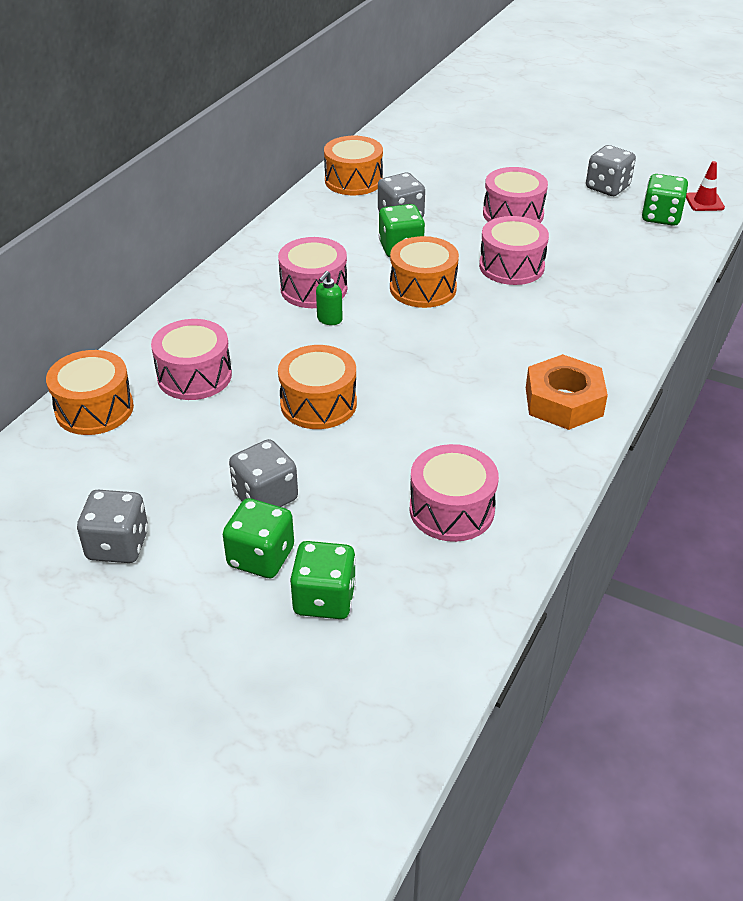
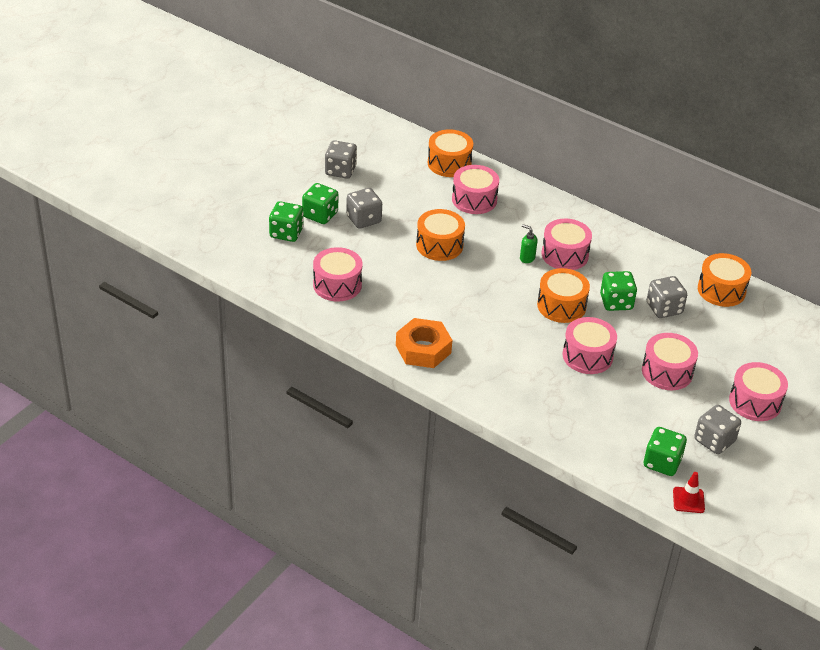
camera: 95 degrees right, 0 degrees up
(534, 165) = (755, 402): none -> pink drum

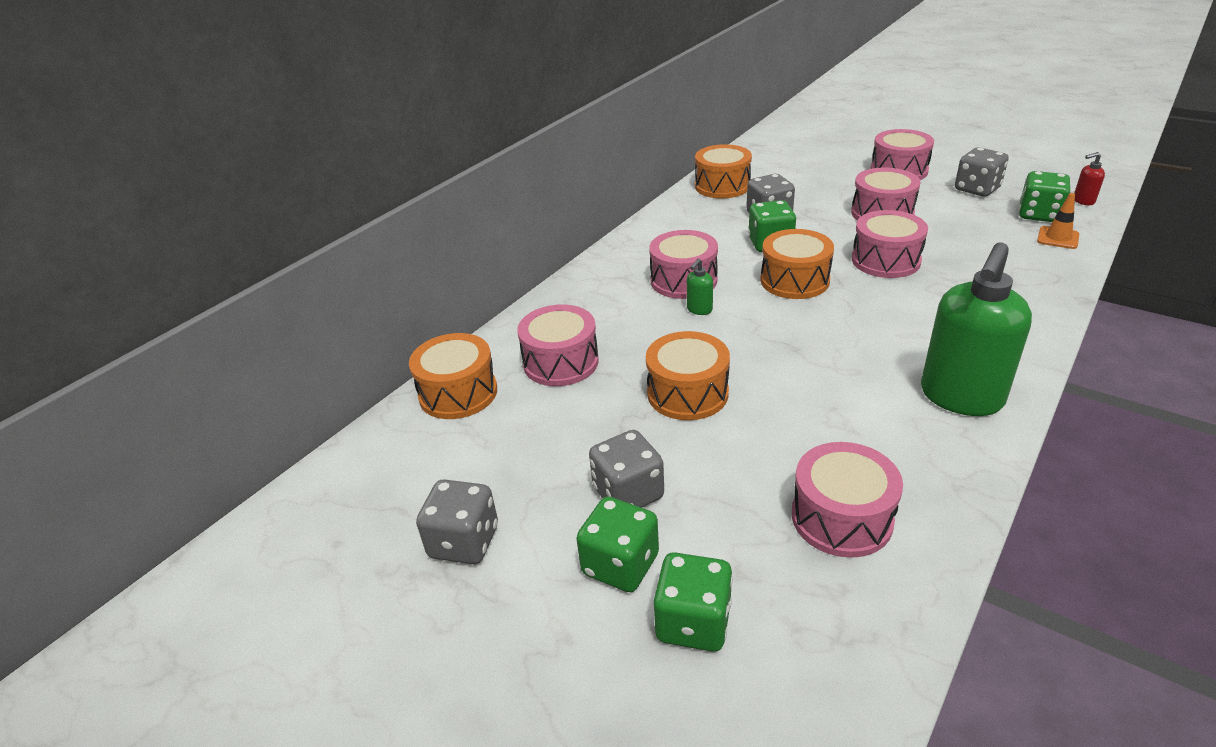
camera: 85 degrees left, 5 degrees down
(423, 349) = (960, 397): orange nut -> green soap dispenser
(619, 459) = (1058, 238): none -> orange traffic cone
(688, 500) = (1083, 201): red traffic cone -> red soap dispenser

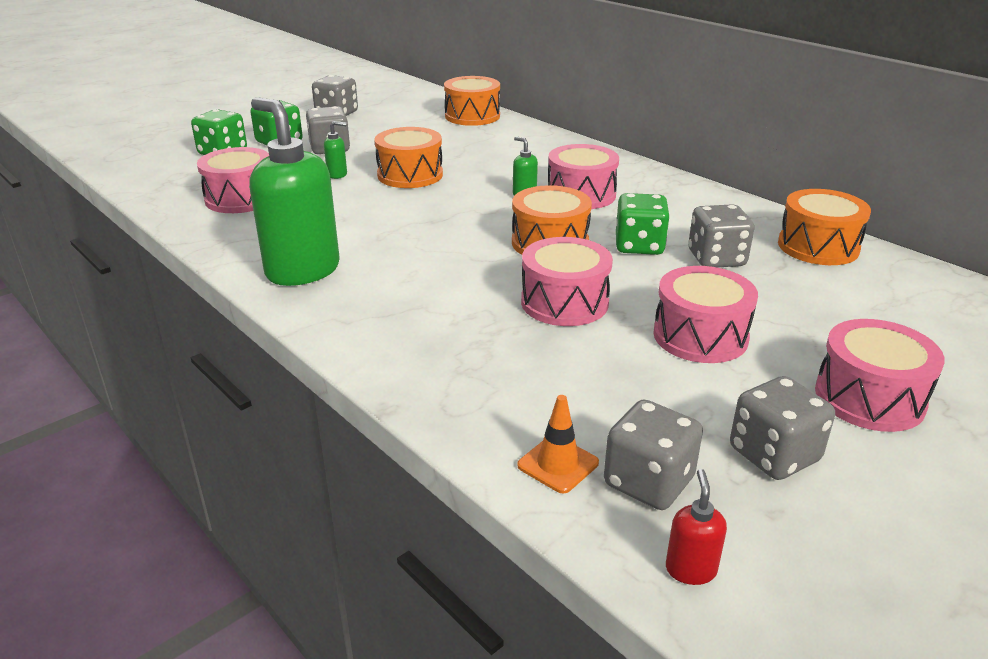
camera: 100 degrees right, 5 degrees down
(561, 362) = (484, 143): pink drum -> none
(716, 453) = (337, 174): none -> green soap dispenser
(1038, 214) = (648, 482): green dice -> grey dice

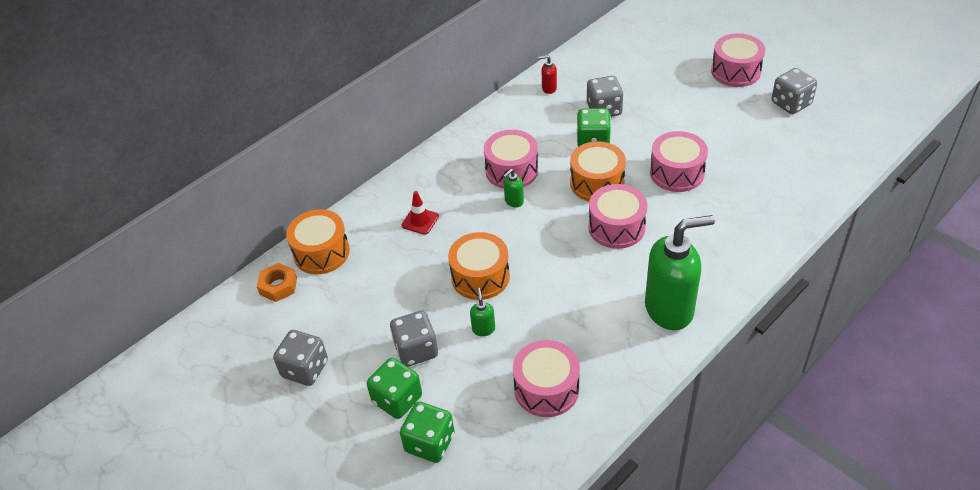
camera: 90 degrees left, 15 degrees up
(302, 271) = (669, 309): green soap dispenser -> green soap dispenser turned 150 degrees counterclockwise
(436, 104) = (278, 286): none -> orange nut
(504, 151) = (420, 221): none -> red traffic cone
(558, 464) = (827, 169): orange traffic cone -> none
(648, 482) = (826, 141): grey dice -> none
(690, 569) = (872, 130): red soap dispenser -> red soap dispenser (549, 88)
(700, 336) = (698, 120): pink drum -> pink drum (616, 227)
(818, 246) = (578, 69): orange drum -> none

